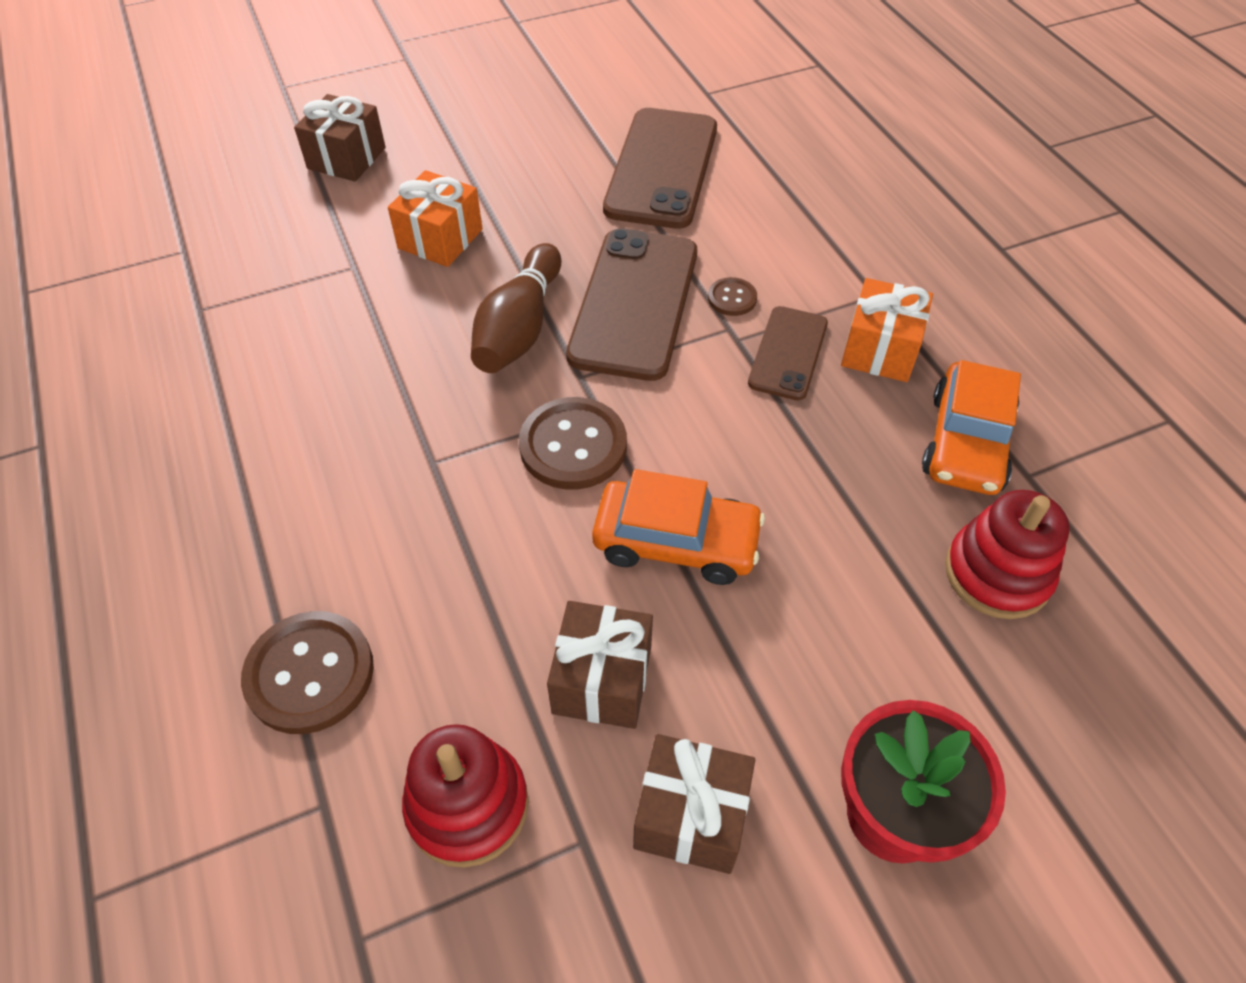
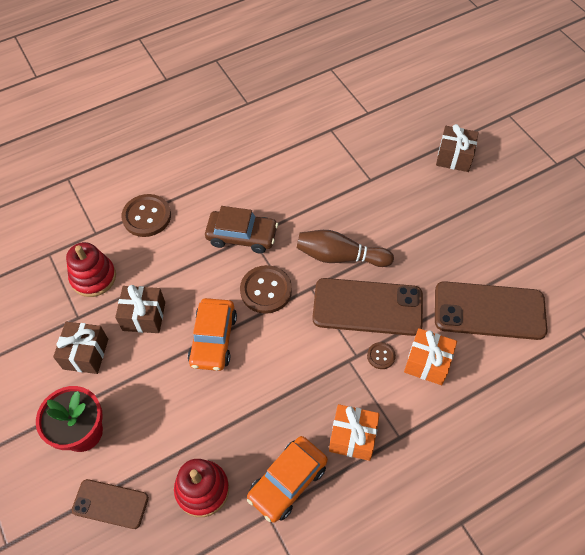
camera: 85 degrees right, 5 degrees up
(428, 478) = (242, 236): none -> brown car
(440, 239) = (399, 211): orange gift -> orange gift (427, 363)
(788, 353) = (342, 387): brown phone -> brown phone (110, 504)
(966, 442) = (288, 482): orange car -> orange car turned 60 degrees counterclockwise

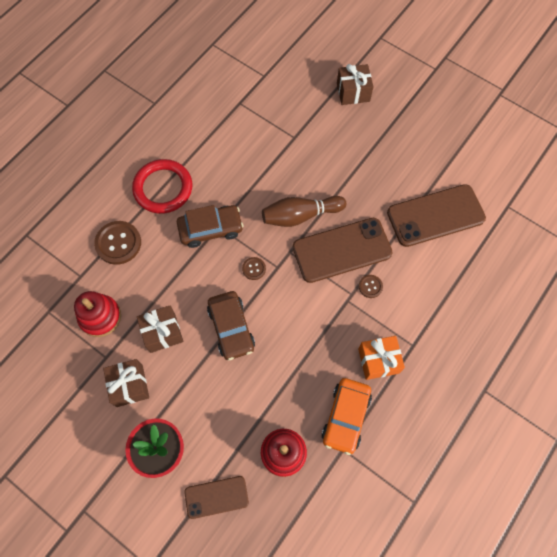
camera: 25 degrees left, 10 degrees up
(213, 339) = (231, 328): orange car -> brown car
(215, 182) = (163, 188): none -> red ring
(266, 290) = (254, 269): brown button -> brown button, size x0.51
(427, 363) = (408, 277): orange gift -> none

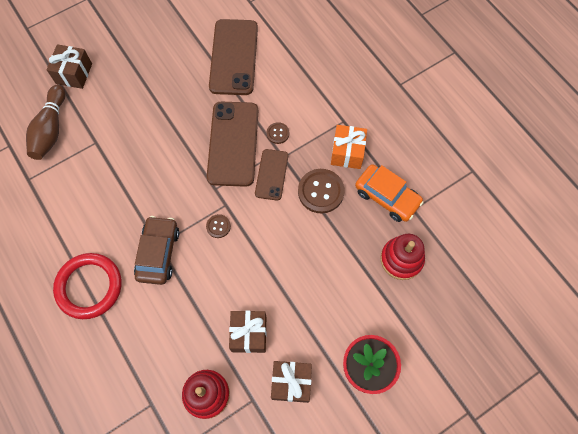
camera: 70 degrees left, 0 degrees up
(118, 243) = (131, 352): brown button -> brown button (321, 191)
(216, 497) = (422, 331): brown phone -> brown phone (271, 174)
(231, 328) = (269, 267): brown car -> none
(300, 215) = (182, 166): brown bowling pin -> brown bowling pin (51, 130)

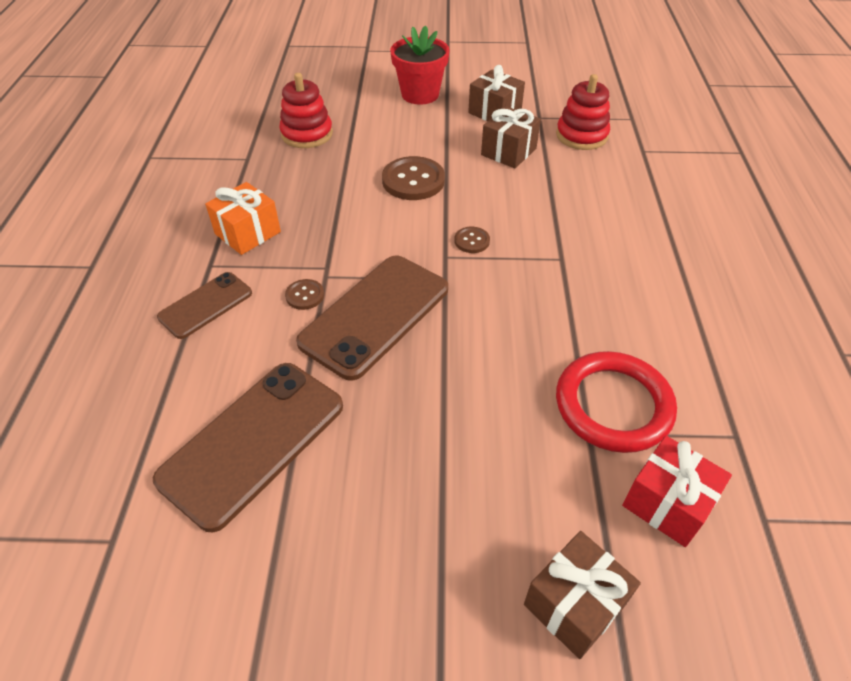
camera: 145 degrees left, 20 degrees down
(51, 130) = (667, 503): brown bowling pin -> red gift
(89, 287) = (676, 260): red ring -> red ring (613, 405)
(158, 253) = (566, 251): brown car -> none
(271, 174) = (360, 257): brown phone -> brown phone (206, 305)
(321, 191) = (321, 215): brown button -> brown button (413, 180)
(387, 197) = (258, 178): orange car -> none

